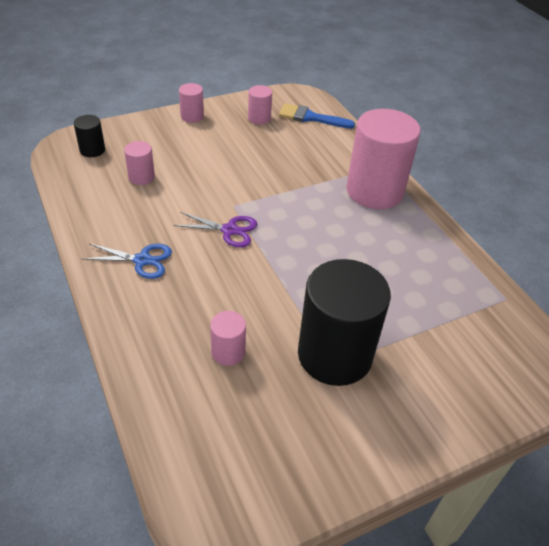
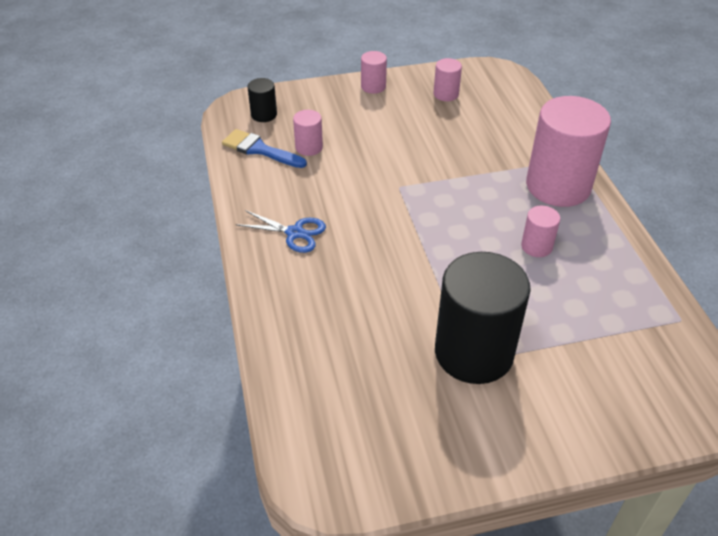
camera: 15 degrees right, 0 degrees up
(228, 352) = (364, 334): pink cylinder -> pink cylinder (536, 246)
(229, 230) = (389, 212): purple scissors -> none
(310, 117) = (504, 97): blue brush -> blue brush (259, 149)

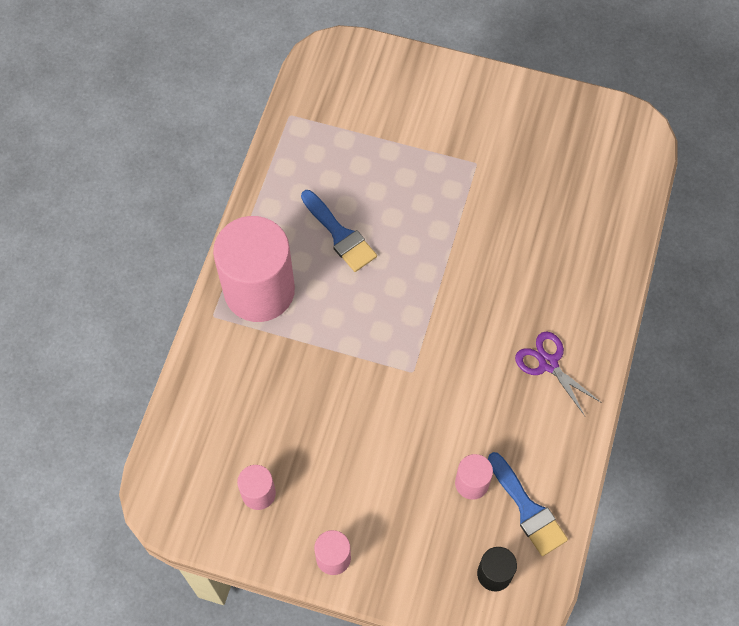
camera: 150 degrees left, 20 degrees up
(295, 233) = (548, 363): blue scissors -> purple scissors
(474, 352) = (469, 169): black cylinder -> none
(536, 246) = (340, 235): pink cylinder -> blue brush

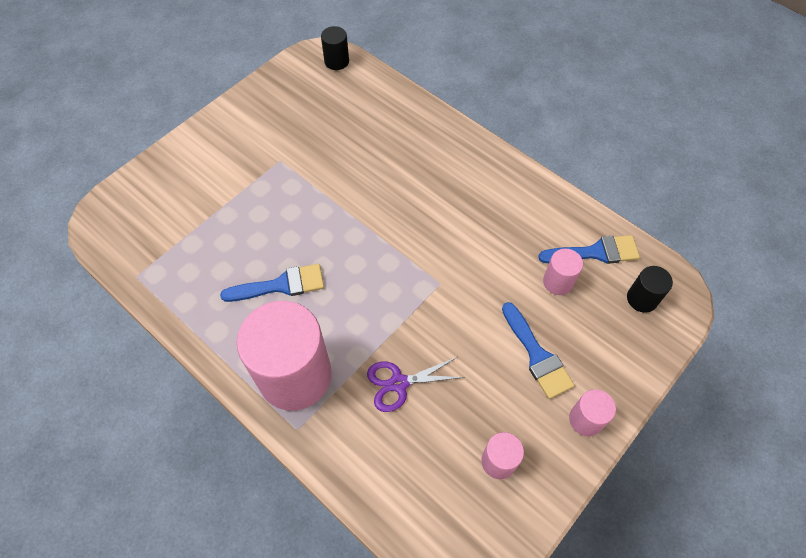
camera: 65 degrees left, 5 degrees down
(378, 491) = (537, 355): none -> blue brush
(548, 363) = (479, 187): purple scissors -> purple scissors (399, 383)
(637, 150) = (336, 61): none -> black cylinder

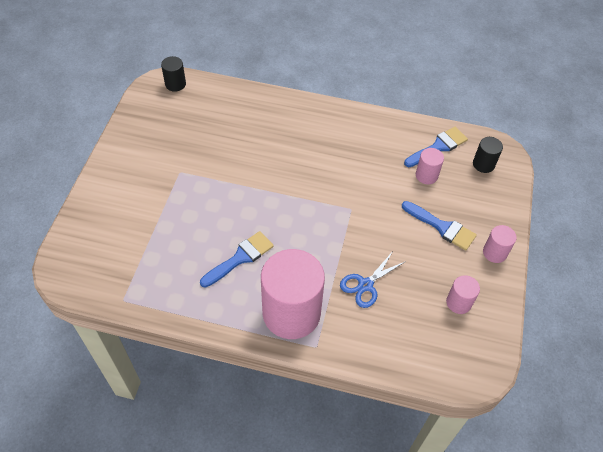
camera: 30 degrees left, 5 degrees down
(399, 383) = (365, 285): purple scissors -> blue scissors

